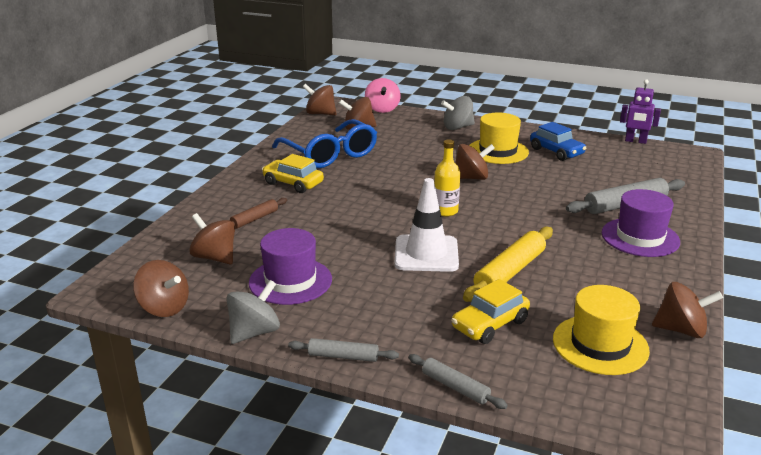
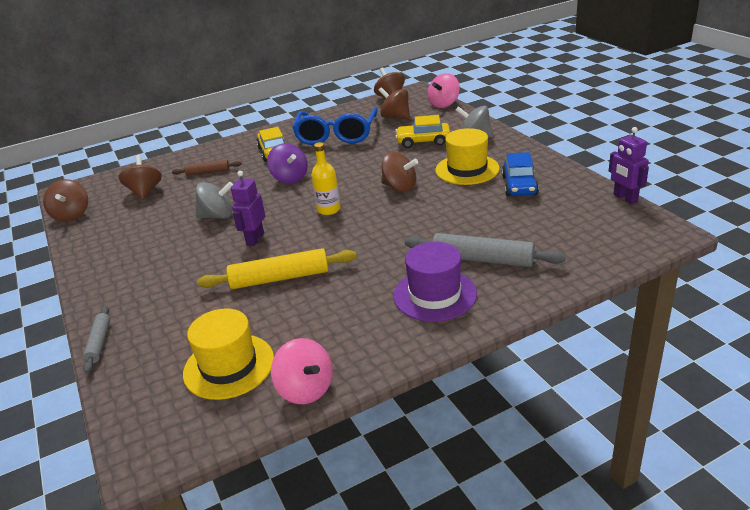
camera: 45 degrees right, 5 degrees up
(254, 332) = (79, 251): grey spinning top -> grey spinning top (217, 216)
(290, 281) = (151, 225): purple hat -> none
(343, 356) = (88, 289): grey rolling pin -> none
(357, 199) = (290, 178): none -> purple spinning top
(426, 254) = (255, 239): white traffic cone -> purple robot
(490, 324) = (194, 311): yellow car -> yellow car (423, 141)
(681, 330) = (305, 389): brown spinning top -> pink spinning top

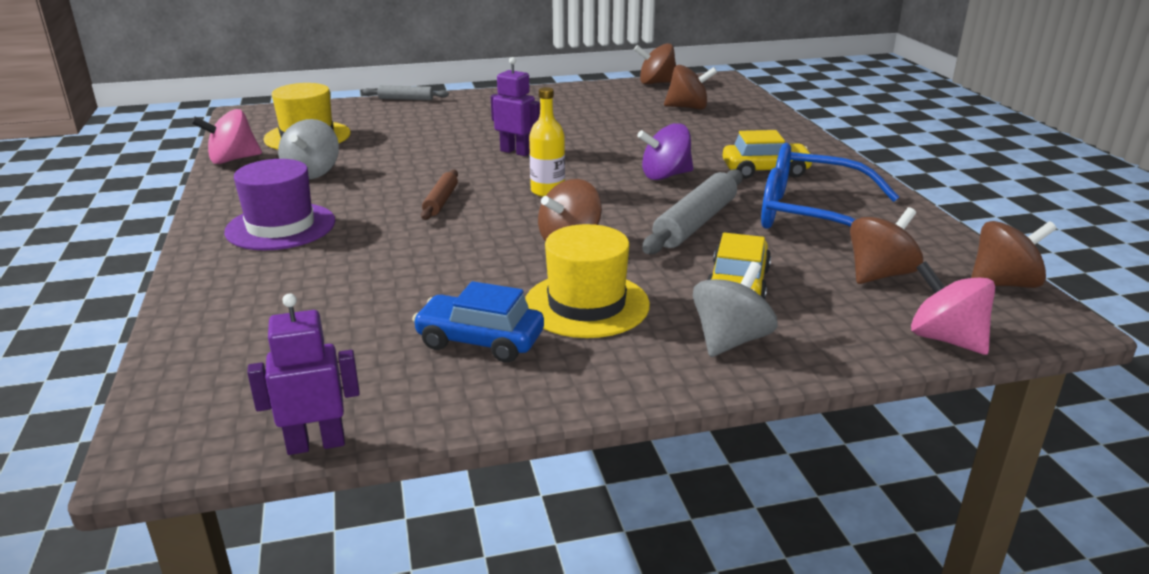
camera: 100 degrees right, 5 degrees down
(208, 172) = (722, 134): brown rolling pin -> brown rolling pin (441, 201)
(217, 216) = (591, 137): grey spinning top -> grey spinning top (312, 173)
(280, 278) = (418, 159): yellow rolling pin -> none
(482, 259) = (310, 266): grey rolling pin -> grey rolling pin (696, 223)

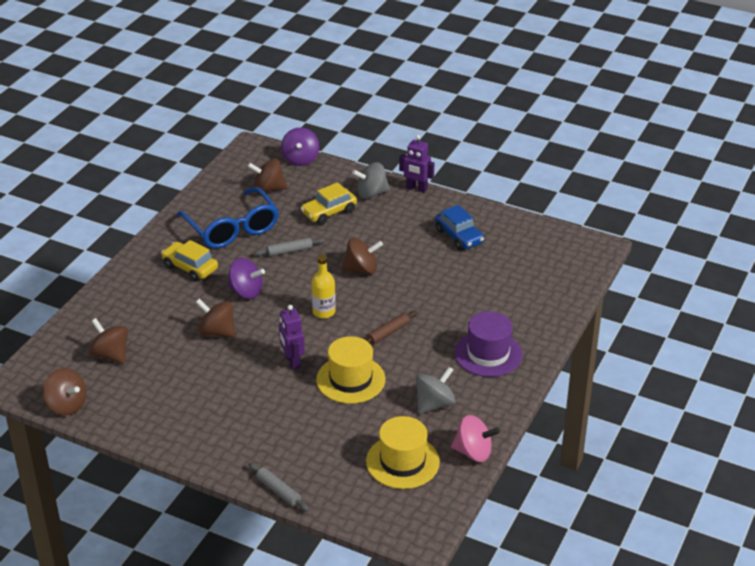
camera: 140 degrees left, 10 degrees up
(316, 444) = (547, 225): purple robot -> purple robot (416, 188)
(586, 304) = (400, 232): yellow hat -> yellow hat (350, 379)
(696, 223) = (289, 251): grey rolling pin -> grey rolling pin, size x0.57
(945, 339) = (300, 159): pink spinning top -> purple spinning top
(1003, 284) = (234, 164): brown spinning top -> brown spinning top (217, 332)

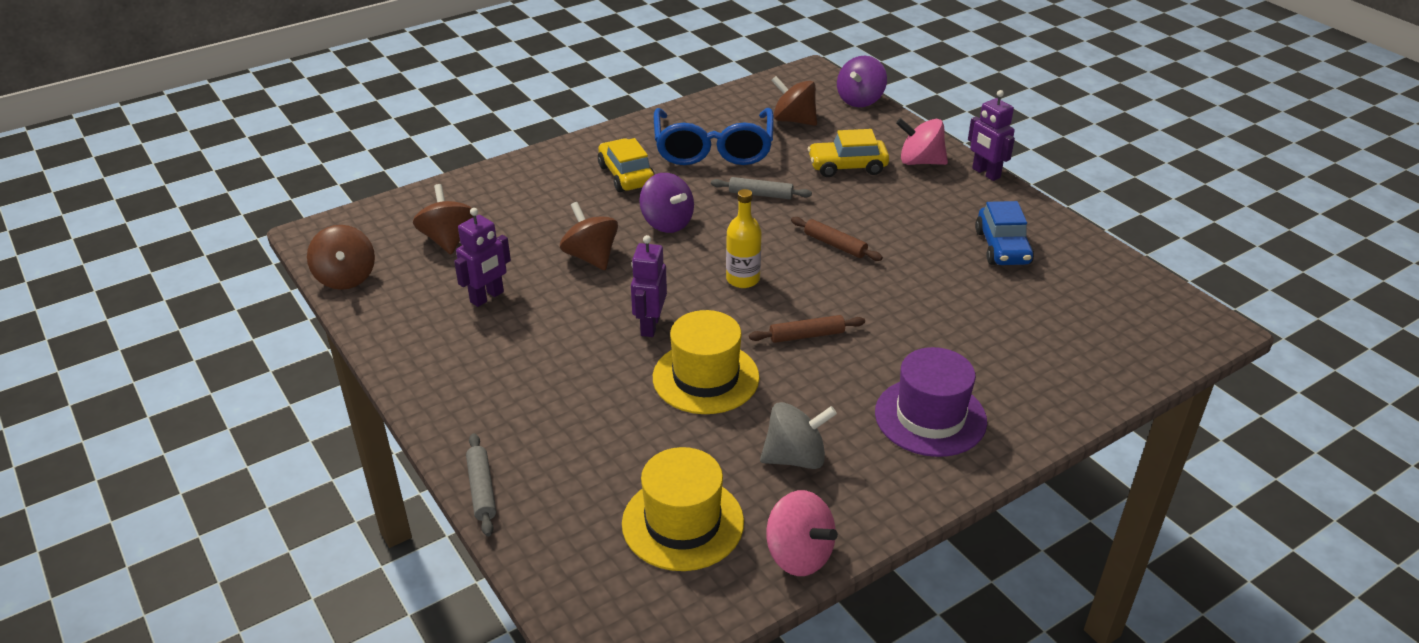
camera: 30 degrees right, 0 degrees up
(174, 382) = (487, 297): none -> purple robot
(361, 269) = (835, 245): brown spinning top -> brown rolling pin
(371, 193) = (920, 162): grey spinning top -> pink spinning top

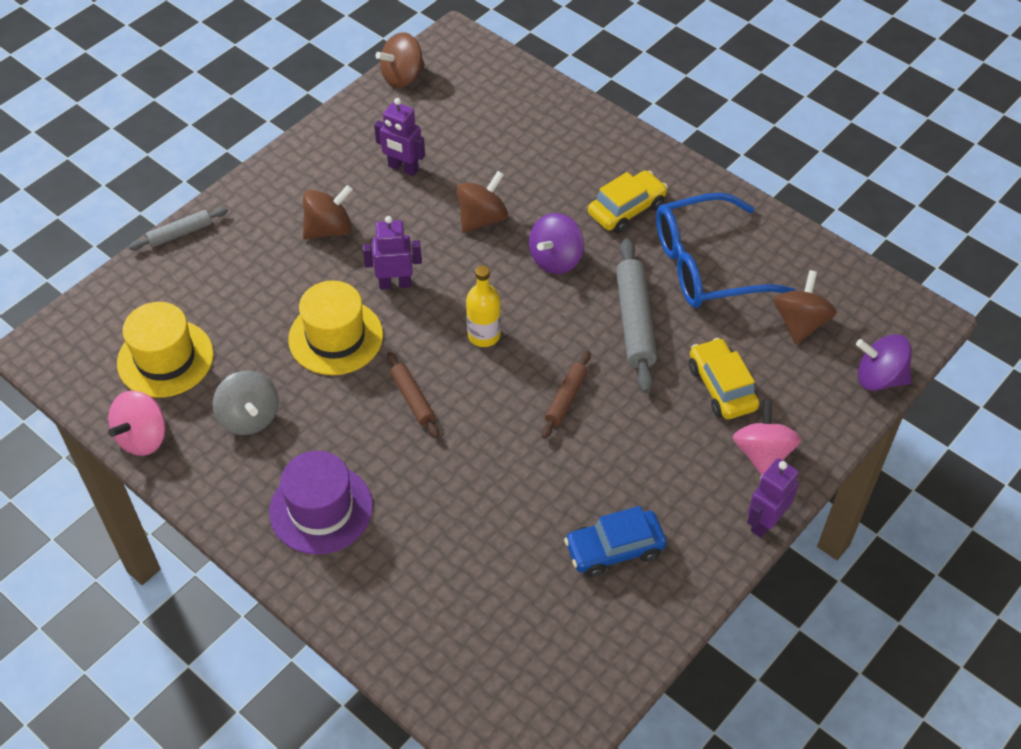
camera: 75 degrees right, 15 degrees up
(448, 240) = (475, 119): brown spinning top -> brown spinning top (329, 229)
(760, 194) = (635, 321): grey rolling pin -> grey rolling pin, size x1.74

